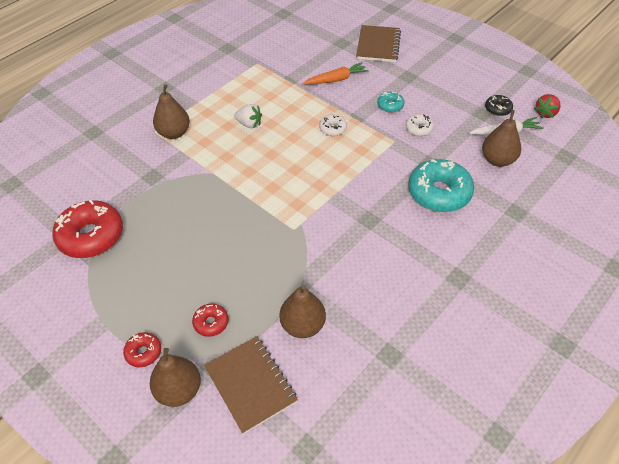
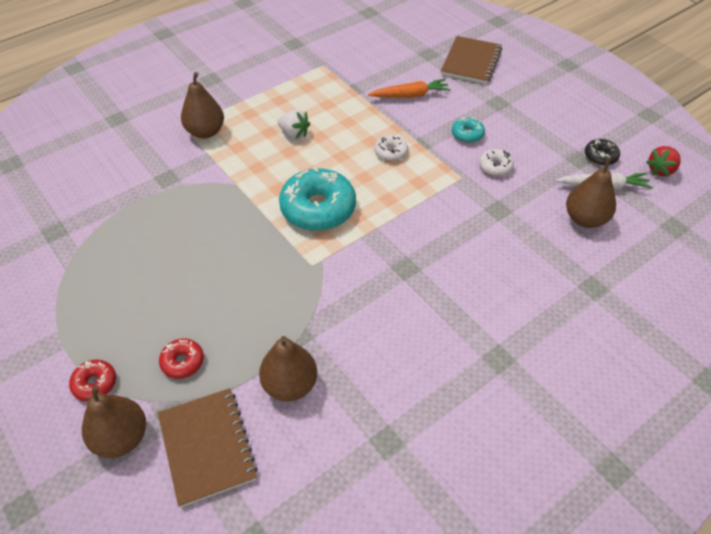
camera: 10 degrees right, 0 degrees up
(91, 236) = (78, 236): red donut -> none
(439, 193) = (501, 248): turquoise donut -> turquoise donut (318, 208)

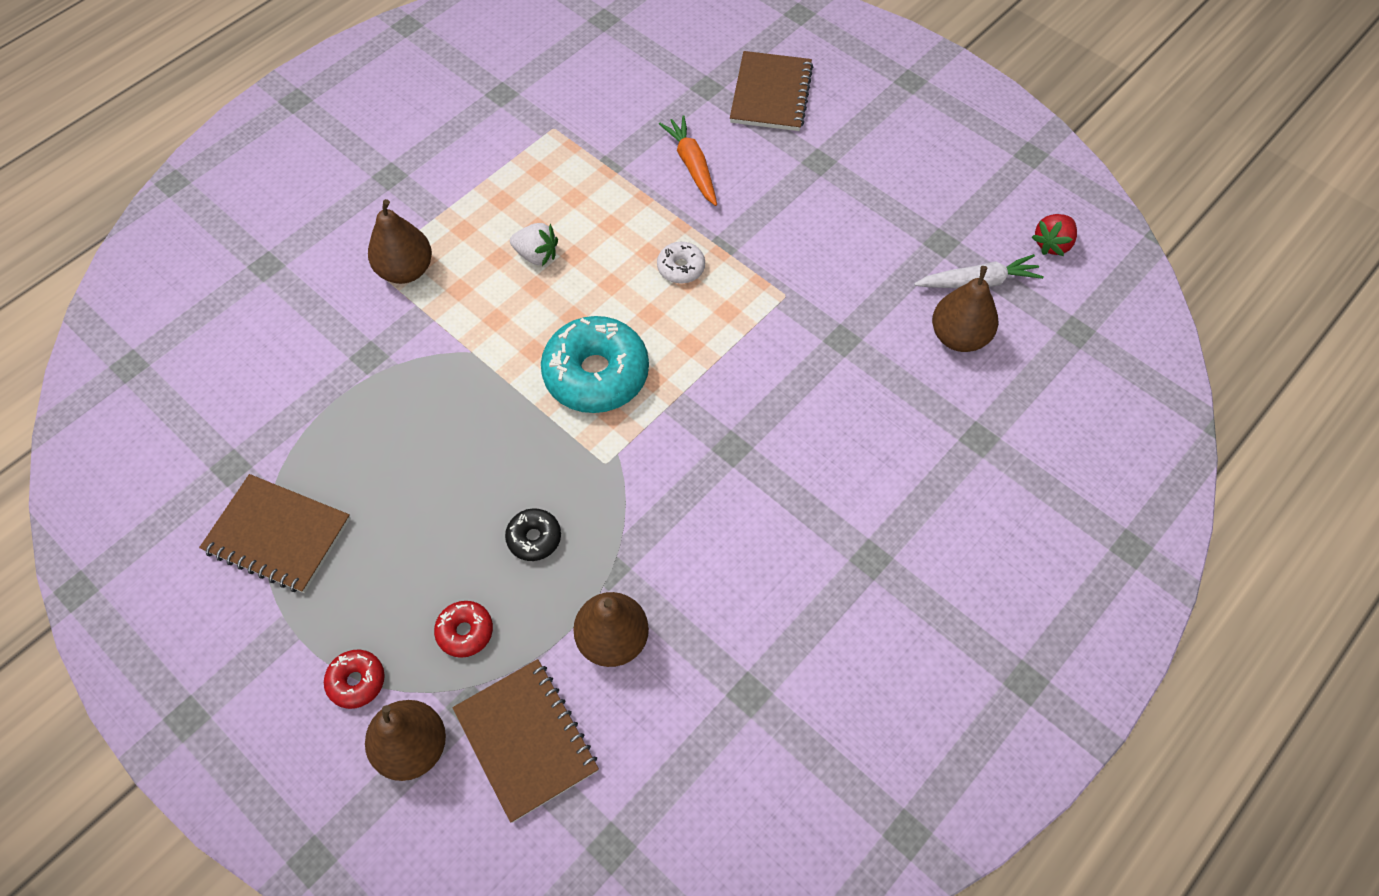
camera: 10 degrees left, 10 degrees up
(71, 278) = (278, 535): none -> brown notebook
(410, 95) = (692, 166): orange carrot -> orange carrot turned 90 degrees counterclockwise
(467, 134) = (783, 222): turquoise donut -> none
(495, 167) = (829, 271): white donut -> none
(600, 156) = (970, 233): black donut -> black donut (534, 538)

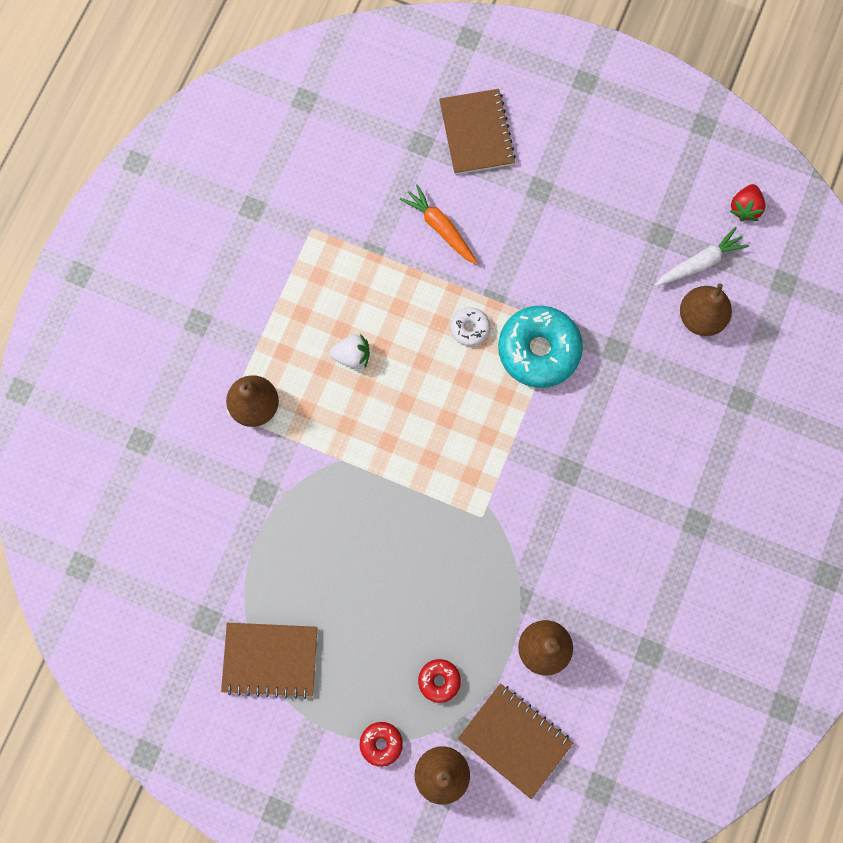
camera: 20 degrees left, 15 degrees up
(534, 538) = (456, 594): black donut -> none
(596, 374) = (444, 445): turquoise donut -> turquoise donut (538, 350)

